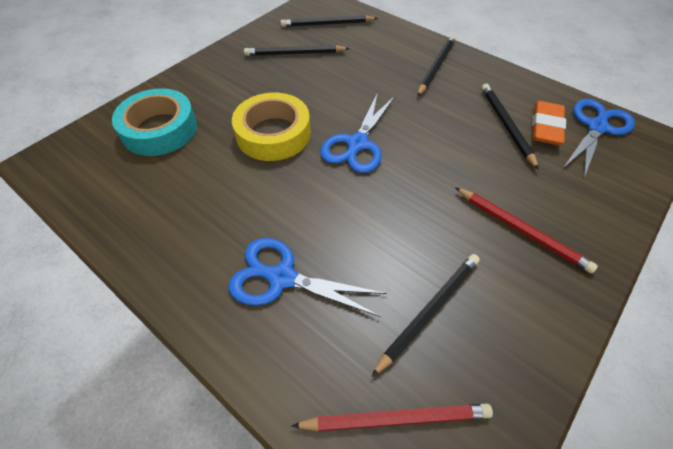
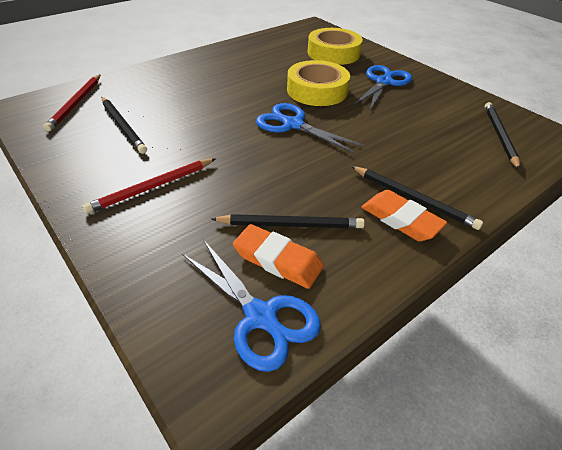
camera: 100 degrees right, 10 degrees down
(159, 129) = (333, 53): turquoise tape -> yellow tape
(281, 277) = (185, 82): blue scissors -> blue scissors (384, 82)
(294, 53) = (434, 110): black pencil -> none
(463, 72) = (401, 219): none -> orange eraser

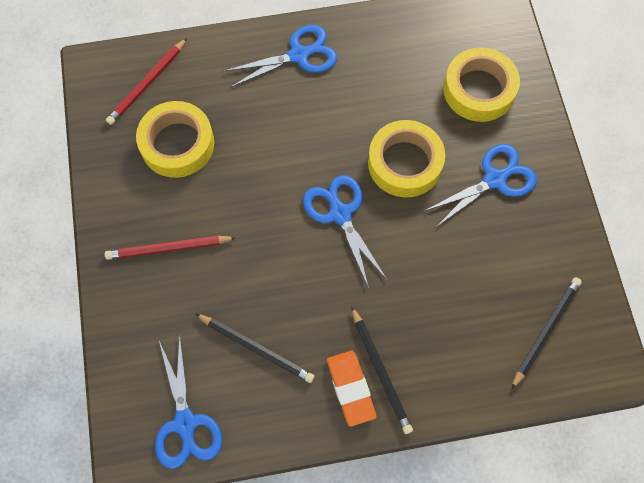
camera: 30 degrees right, 25 degrees up
(123, 126) = (177, 144): black pencil -> yellow tape
(197, 66) = (299, 55): none -> blue scissors
(278, 260) = (225, 380): orange eraser -> none

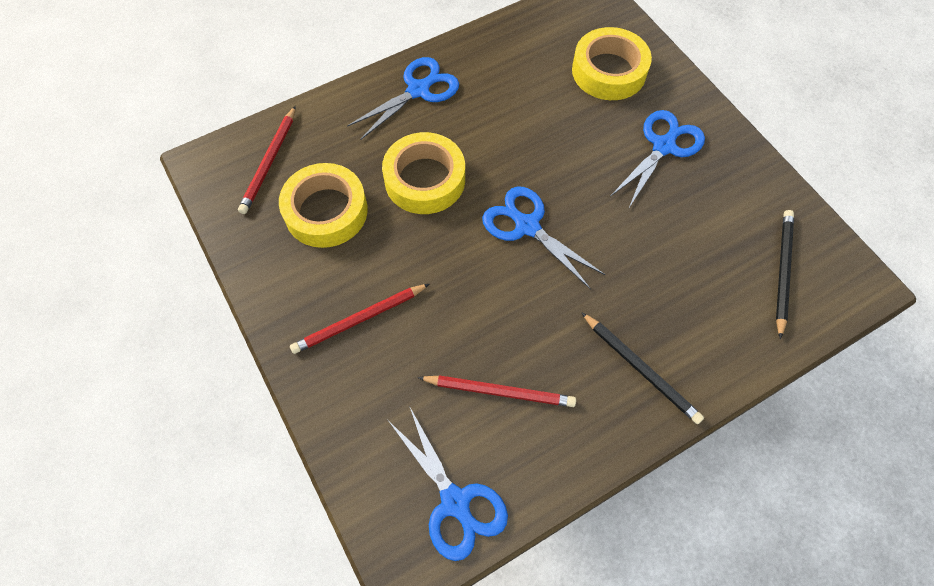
camera: 20 degrees left, 5 degrees down
(256, 348) = (499, 391): black pencil -> red pencil
(351, 388) = (618, 398): orange eraser -> none
(405, 163) = (569, 158): yellow tape -> yellow tape (425, 179)

